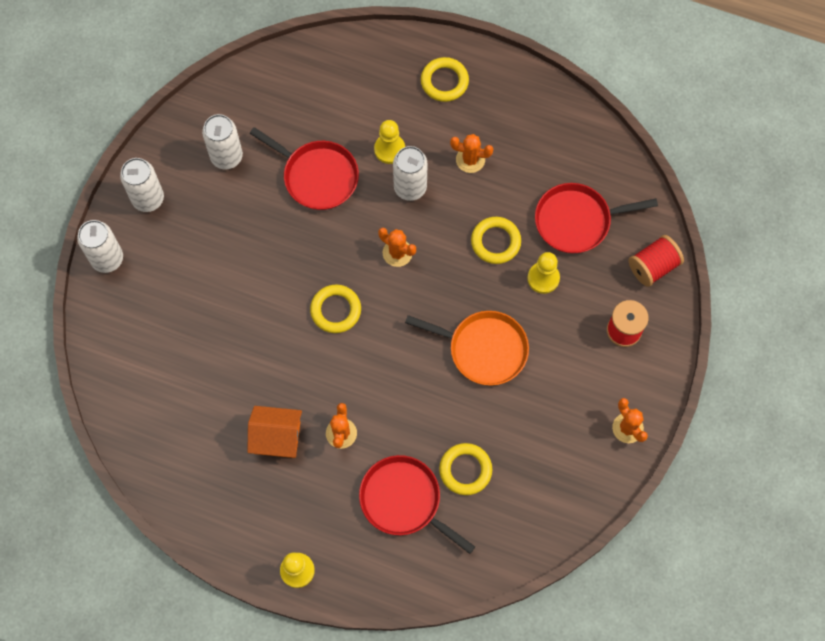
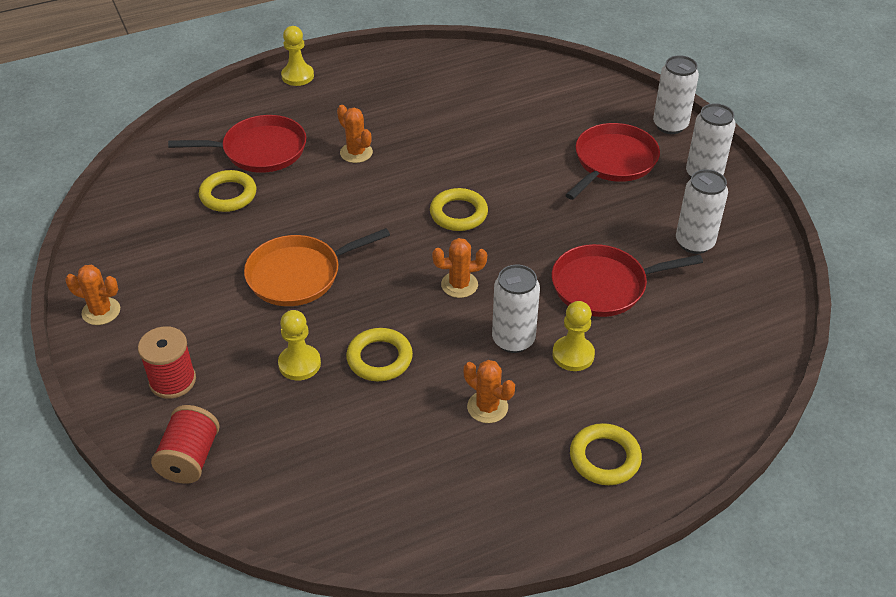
camera: 135 degrees right, 25 degrees down
(277, 437) = (401, 121): orange house -> none
(470, 160) = (487, 407): orange cactus -> orange cactus turned 75 degrees clockwise
(576, 221) = (316, 437): red pan -> red pan (613, 161)

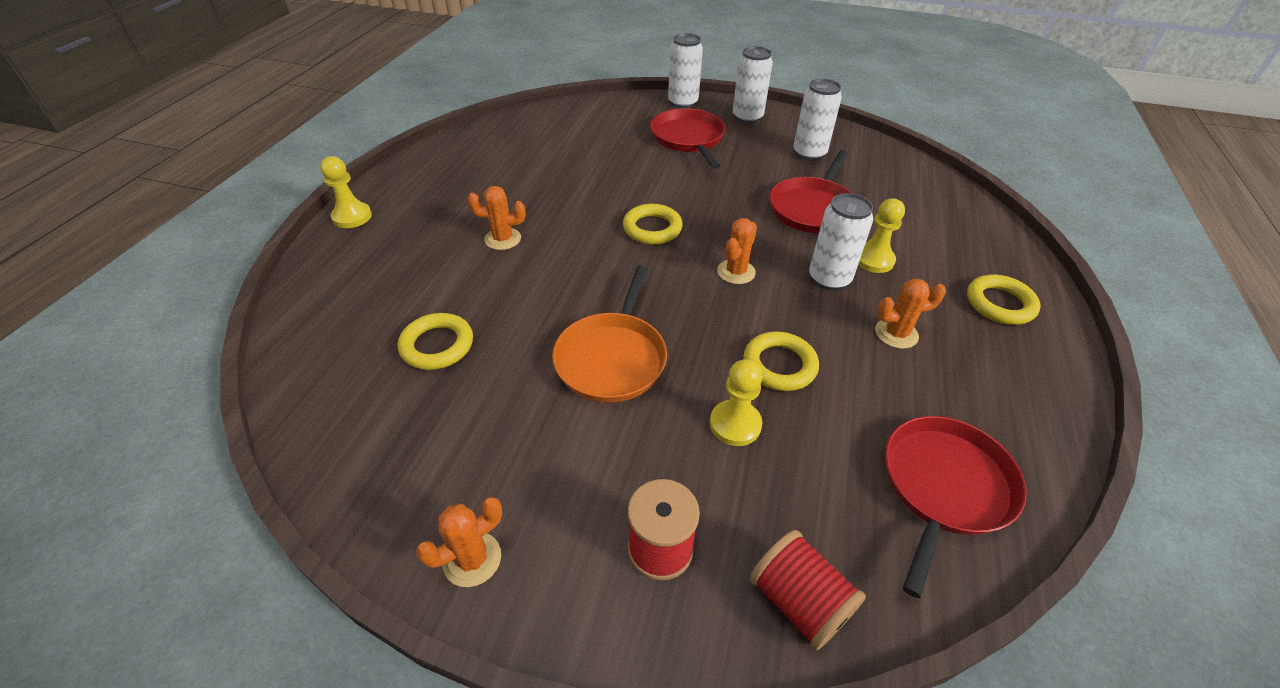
camera: 50 degrees left, 0 degrees up
(260, 150) = (409, 291): red pan -> red pan (944, 487)

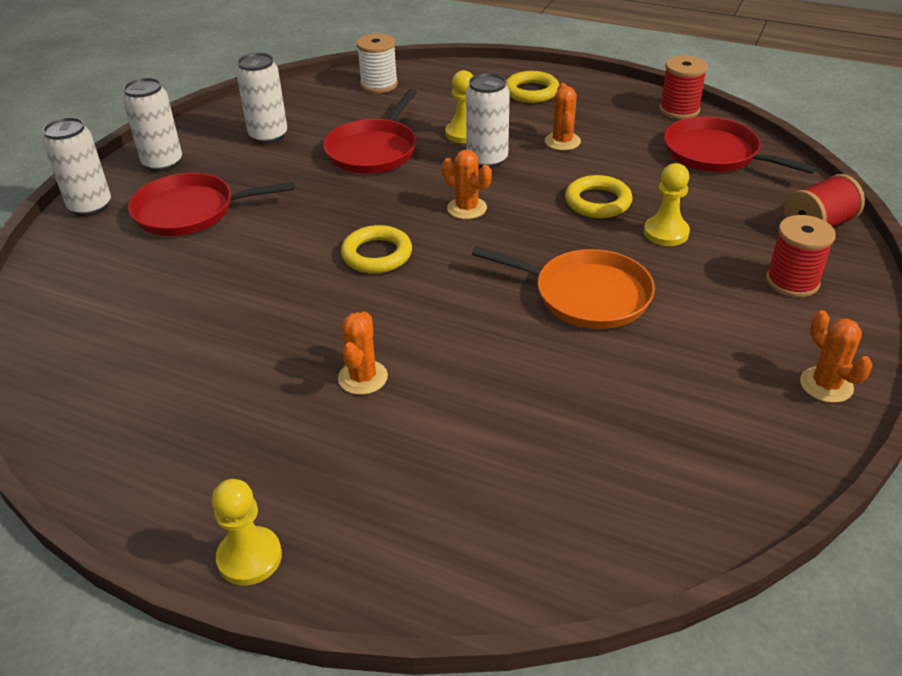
camera: 80 degrees left, 5 degrees down
(437, 345) = (561, 428): yellow ring -> none
(812, 208) = (373, 150): red pan -> red pan turned 75 degrees clockwise
(938, 197) = (379, 85): none -> white spool
(1049, 451) = (679, 110): none -> red spool

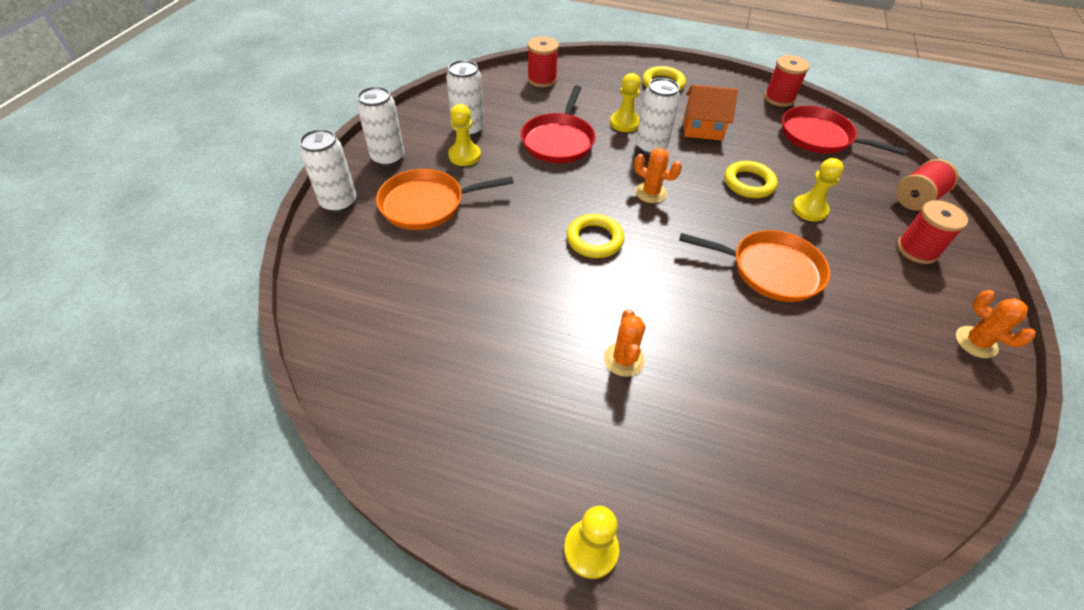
camera: 10 degrees left, 10 degrees up
(190, 211) = (426, 204): red pan -> orange pan
(253, 163) = (464, 156): none -> yellow pawn
(379, 85) = (542, 79): white spool -> red spool
(562, 141) = (702, 129): orange cactus -> orange house

